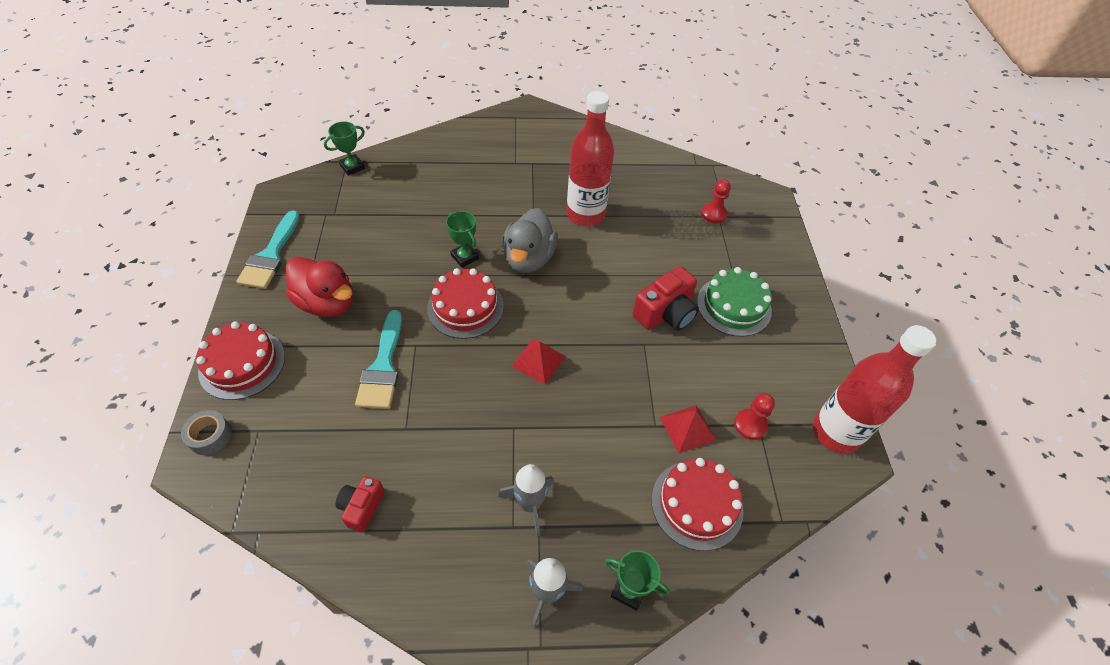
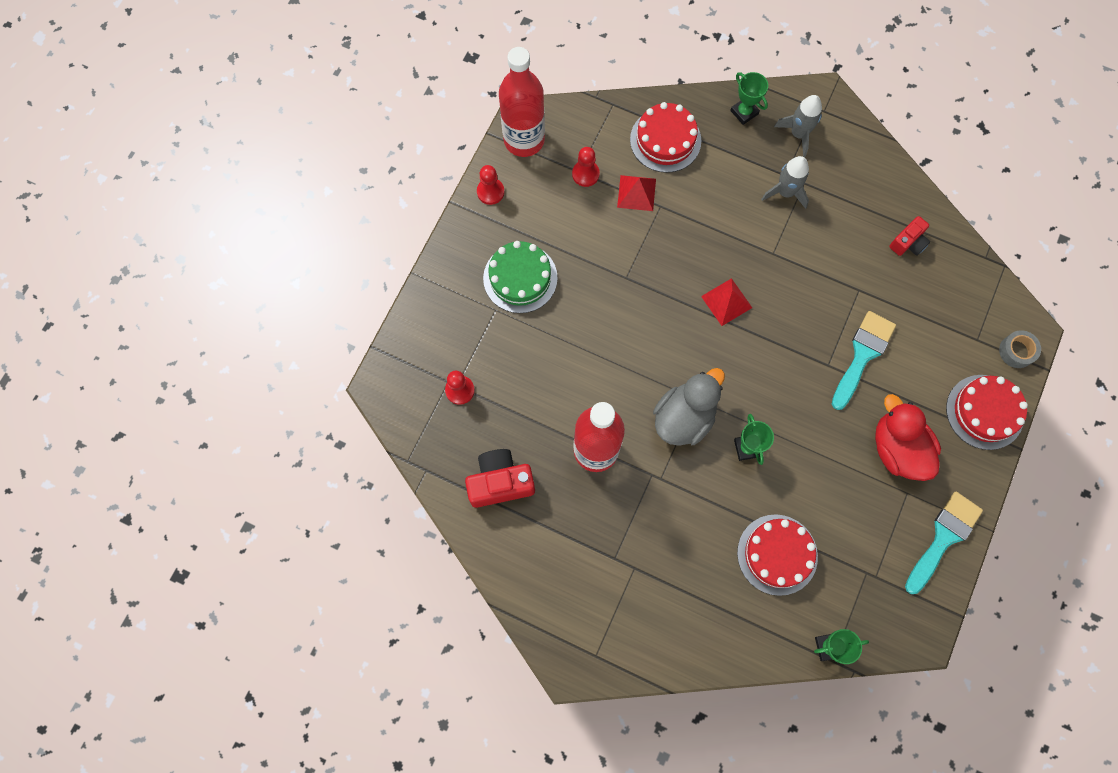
camera: 150 degrees left, 20 degrees up
(465, 307) = (769, 386): red cake -> red cake (777, 554)
(665, 313) = (587, 298): red camera -> red camera (500, 482)
(820, 367) = (490, 192): none -> red pawn

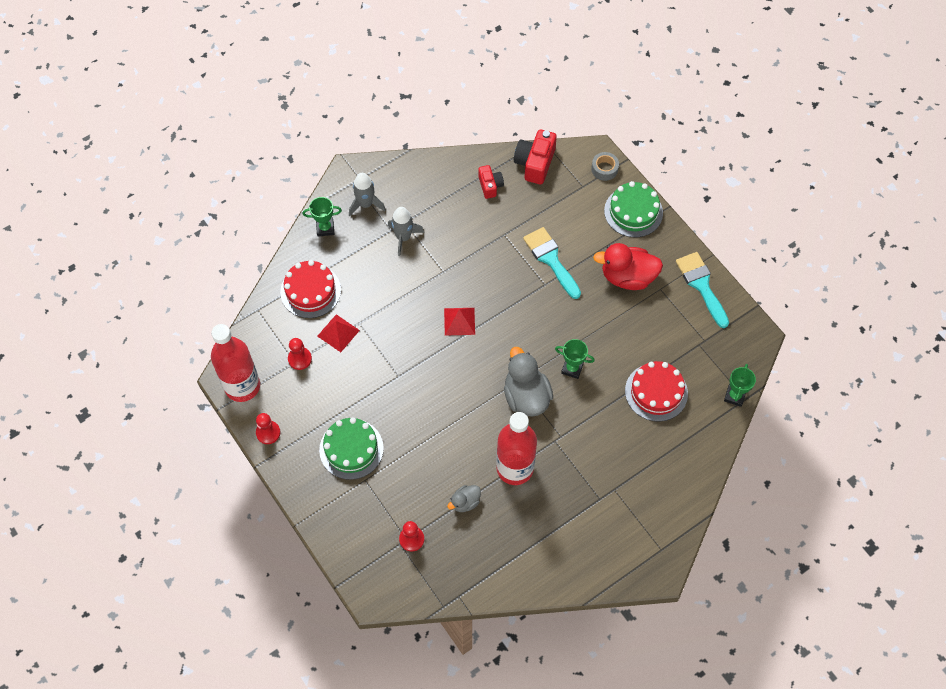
camera: 60 degrees left, 10 degrees down
(500, 482) = (499, 547): red camera -> red camera (535, 163)
(529, 421) = (465, 502): none -> grey duck
(984, 412) = (633, 212): red cake -> green cake

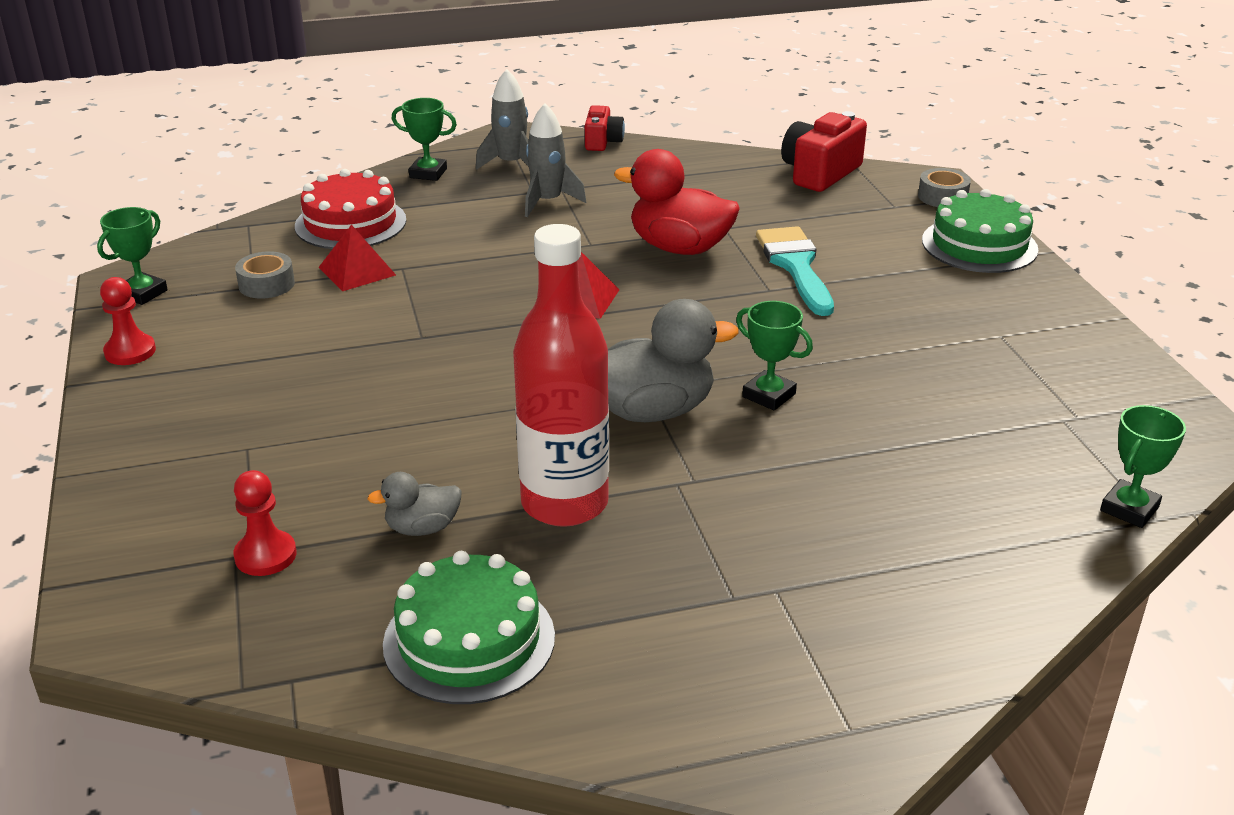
camera: 20 degrees right, 30 degrees down
(242, 386) = (142, 293): red bottle -> green trophy
(300, 359) = (266, 284): red pawn -> grey tape
(351, 449) = (258, 403): green cake -> green cake (469, 640)
(490, 186) = (729, 180): red camera -> red camera (602, 142)
(526, 396) = (652, 411): grey duck -> grey duck turned 75 degrees clockwise
(627, 277) = (938, 310): red duck -> red duck (679, 248)
(656, 392) = (940, 464): red cake -> none
(701, 285) = (1091, 347): turquoise brush -> none

